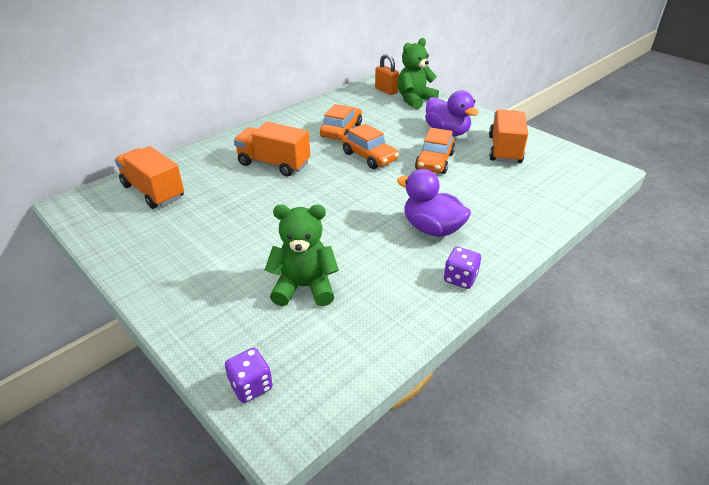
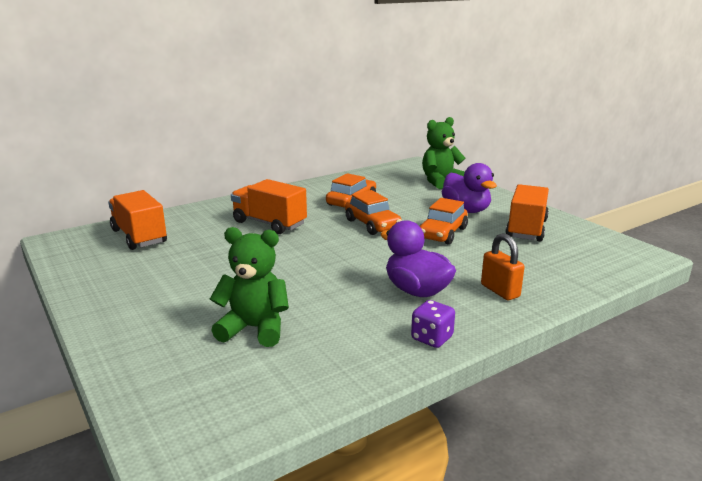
camera: 10 degrees right, 15 degrees down
(251, 386) = (158, 410): purple dice -> none
(386, 90) = (413, 172): orange padlock -> orange padlock (500, 291)

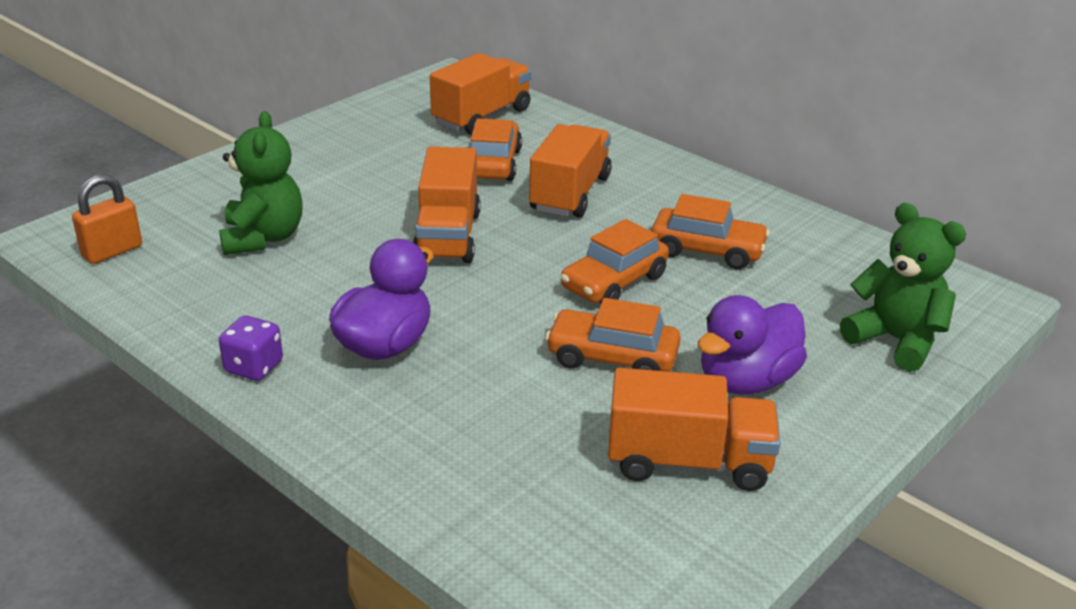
camera: 75 degrees right, 10 degrees up
(211, 239) = (493, 164): none -> orange car
(296, 261) = (448, 236): none -> orange truck
(500, 291) = (404, 427): orange padlock -> orange padlock (112, 251)

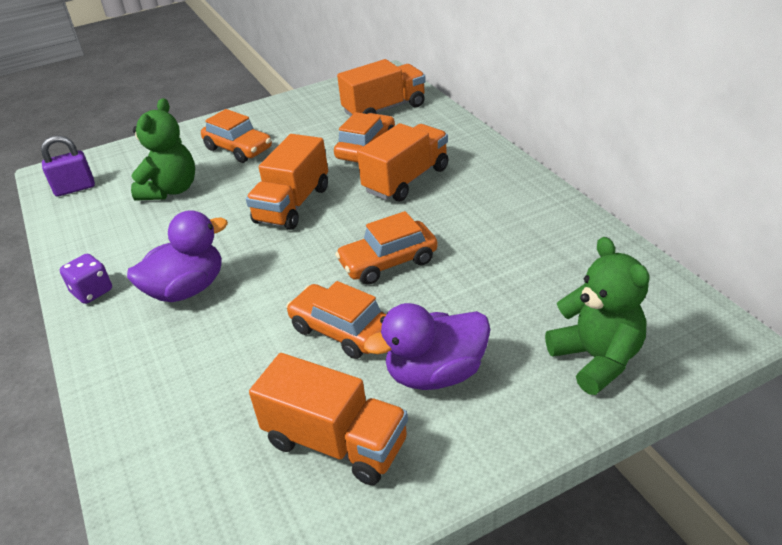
camera: 25 degrees right, 5 degrees up
(112, 251) = (75, 188): orange padlock -> purple padlock
(707, 250) = (483, 244): orange car -> orange car (238, 149)

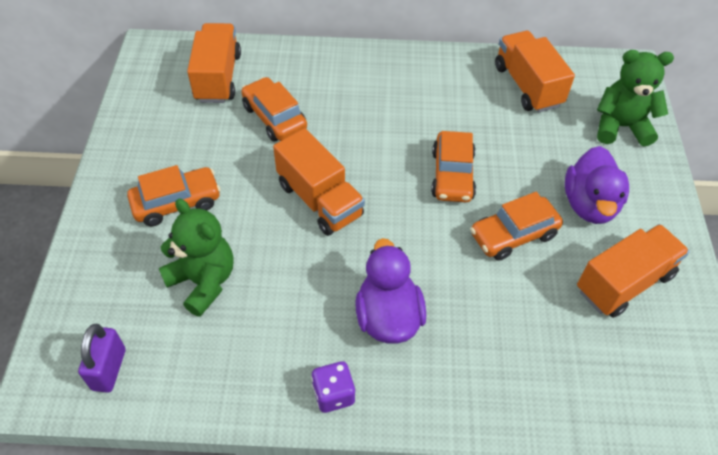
camera: 65 degrees left, 15 degrees up
(406, 180) = (350, 116): orange truck -> orange truck (527, 86)

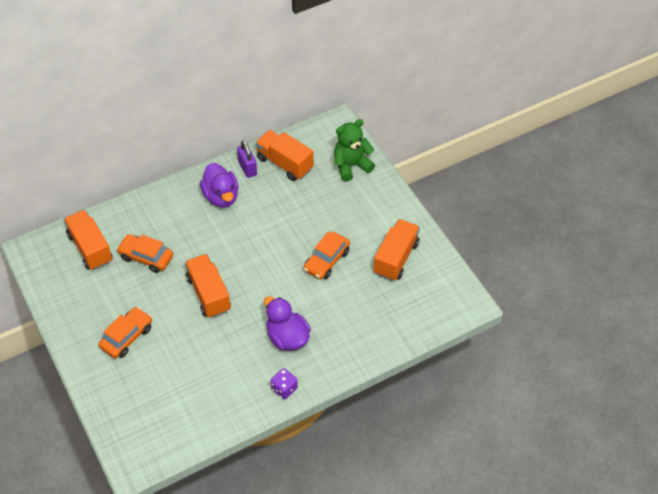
camera: 30 degrees left, 0 degrees up
(109, 369) = (160, 439): purple padlock -> purple padlock (247, 168)
(203, 281) = (176, 371): green teddy bear -> none
(319, 200) = (208, 294): orange truck -> orange truck turned 135 degrees counterclockwise
(452, 175) = (274, 242): orange car -> none
(589, 204) = (357, 223): purple duck -> purple duck (221, 196)

